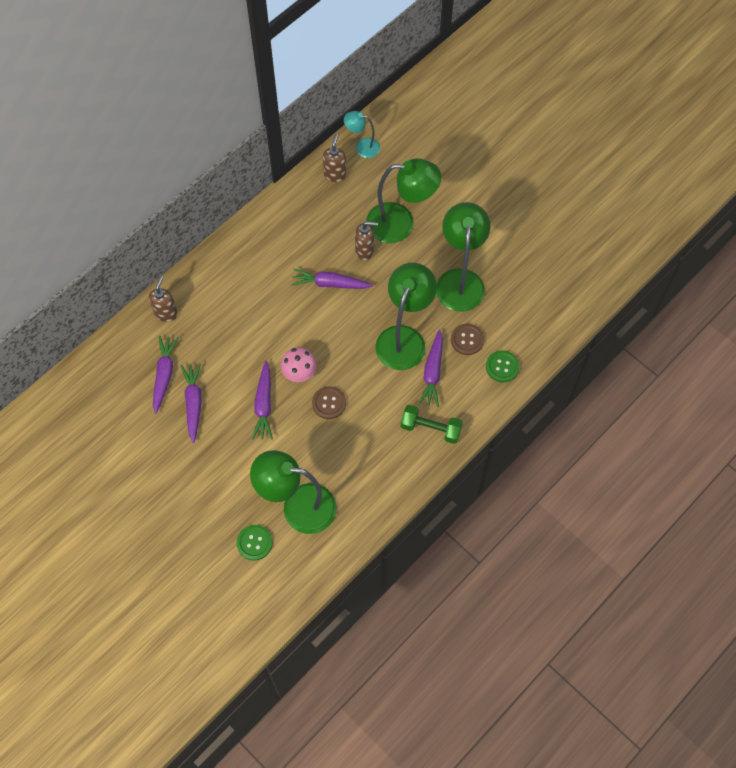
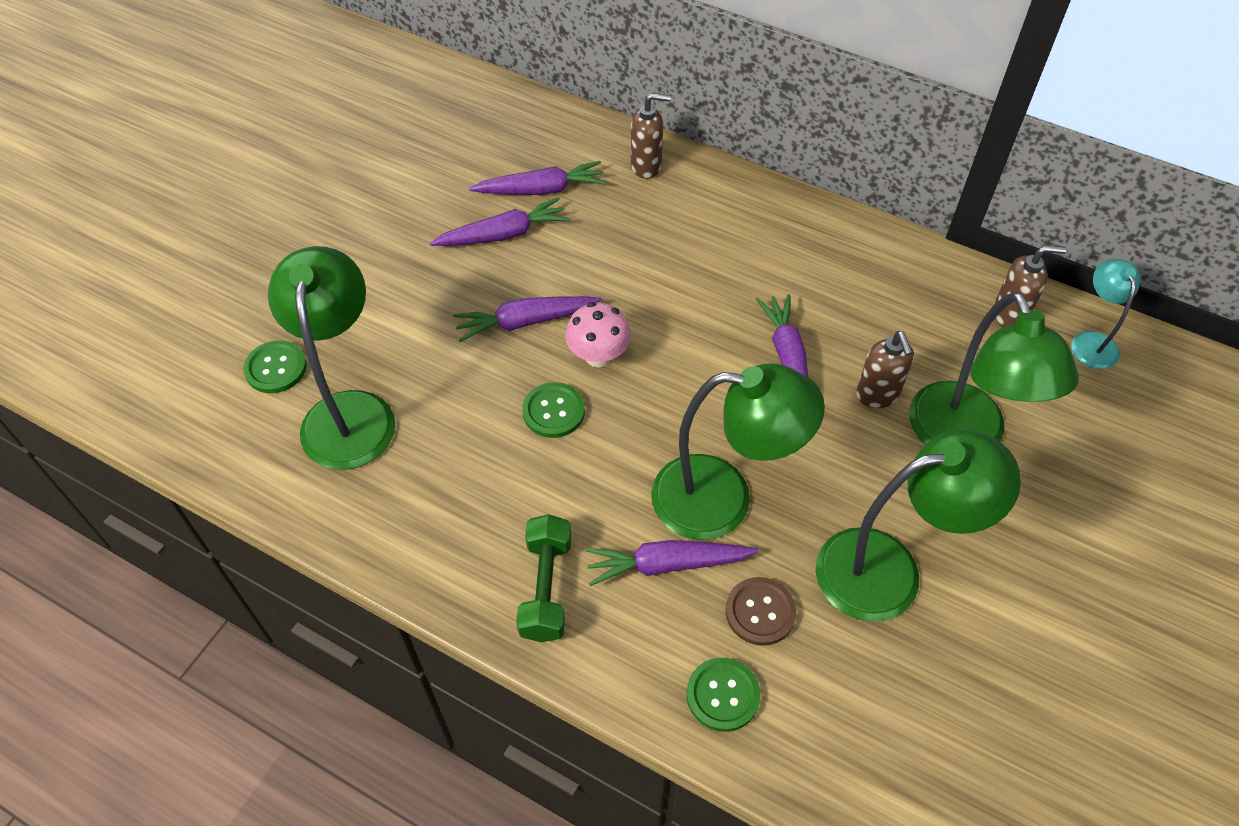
camera: 75 degrees right, 10 degrees down
(329, 403) = (553, 411): brown button -> green button

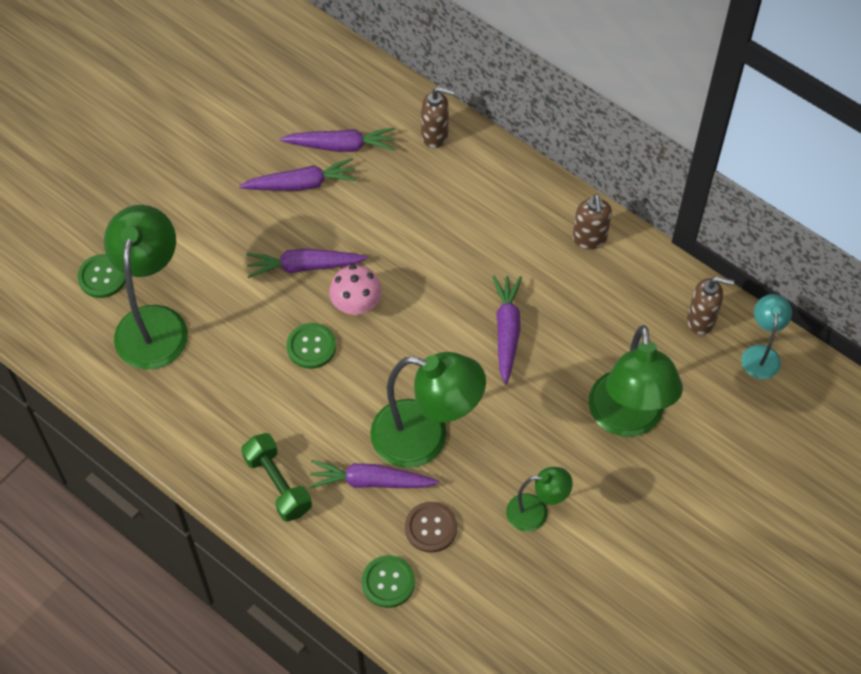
camera: 10 degrees right, 5 degrees up
(546, 588) = (278, 484): green dumbbell -> green dumbbell turned 45 degrees counterclockwise
(877, 395) = (570, 373): brown soap dispenser -> brown soap dispenser (589, 239)
(889, 570) = (536, 512): green lamp -> green lamp, size x0.53

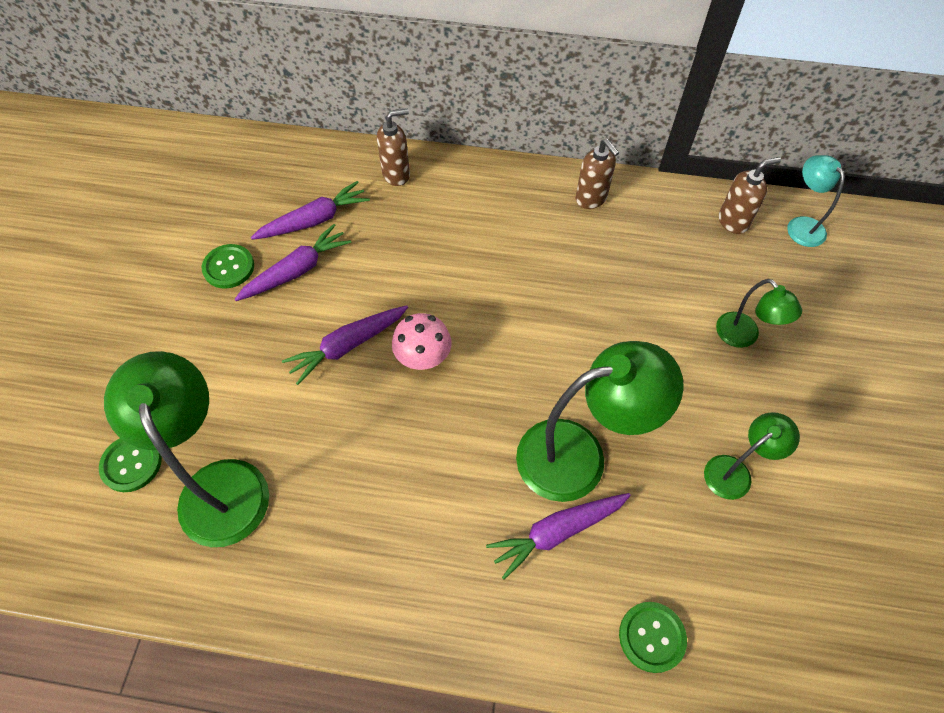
camera: 30 degrees left, 0 degrees up
(278, 484) = (463, 593): green dumbbell -> none
(311, 346) = (404, 422): green button -> green button (228, 267)
(431, 528) = (650, 548): brown button -> none
(507, 331) = (580, 312): purple carrot -> none
(627, 419) = (743, 337): green lamp -> green lamp, size x0.53

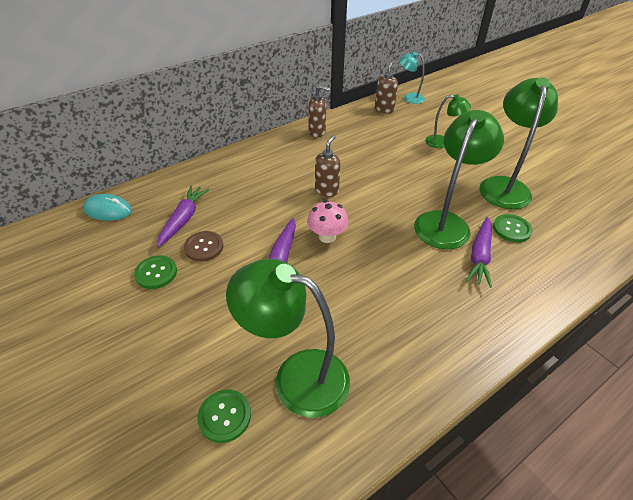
camera: 45 degrees left, 15 degrees down
(264, 155) = (108, 210): none -> turquoise mouse
(296, 271) = (204, 247): purple carrot -> brown button
(396, 174) = (206, 174): brown soap dispenser -> brown soap dispenser (327, 190)
(652, 637) = (563, 262): green button -> green button (511, 229)
(735, 471) = (504, 186): green lamp -> green lamp, size x1.90

